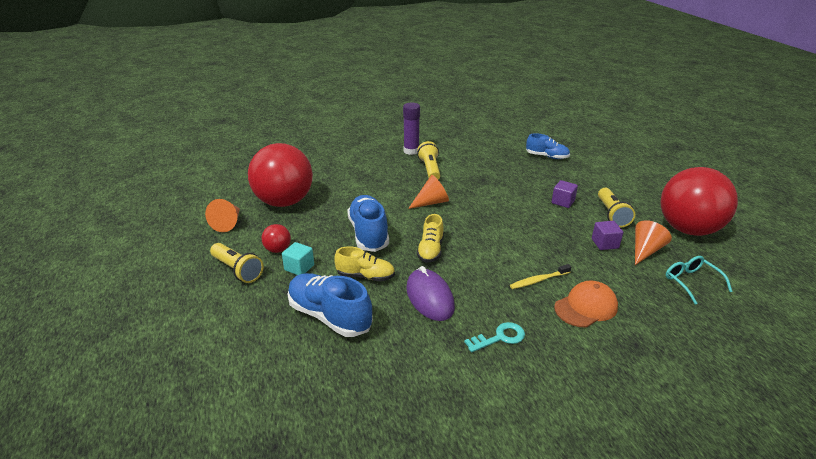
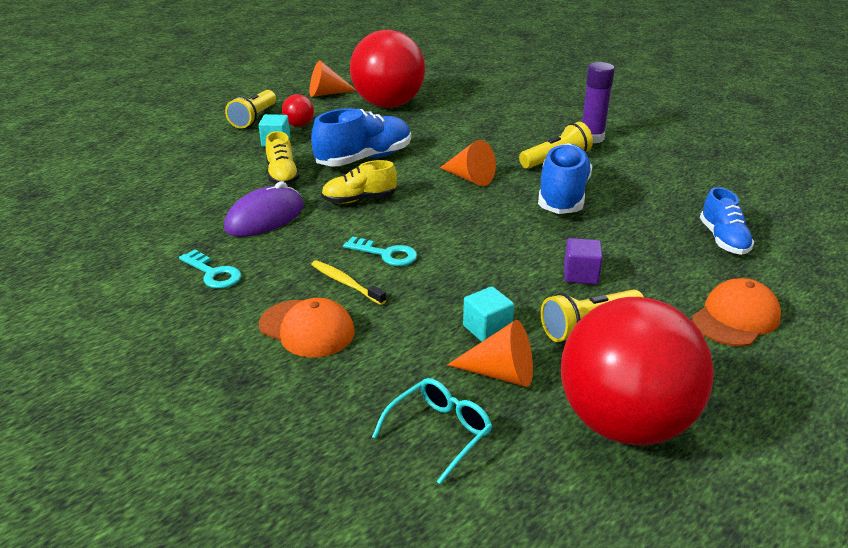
camera: 65 degrees right, 0 degrees up
(329, 316) = (206, 174): blue shoe -> blue shoe (563, 196)
(510, 257) = (386, 254): none -> turquoise key
(605, 243) = (487, 329): purple cube -> turquoise cube
(614, 177) = (735, 318): none -> orange cap

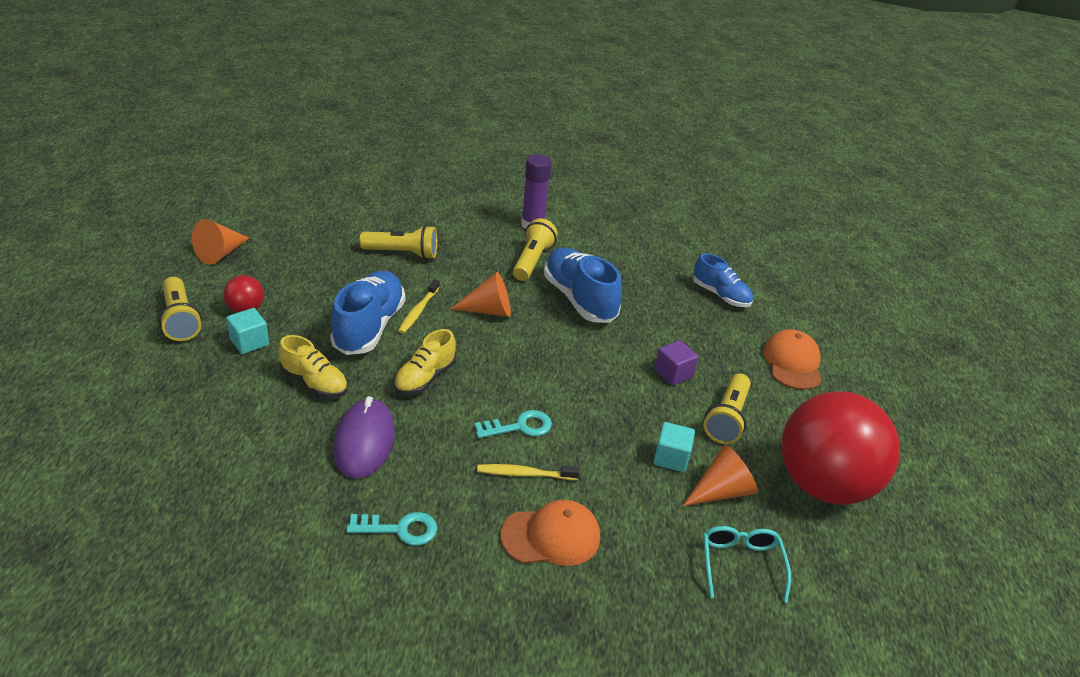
camera: 45 degrees left, 5 degrees up
(388, 105) = (307, 247): red ball -> none
(413, 161) = (418, 311): none -> yellow toothbrush
(452, 126) = (402, 253): none -> yellow flashlight

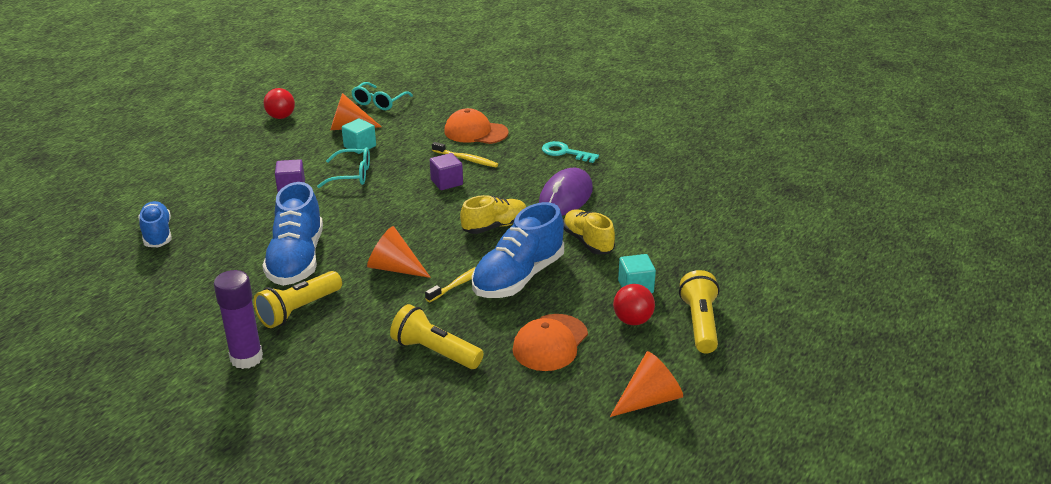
camera: 150 degrees left, 5 degrees down
(519, 427) = (446, 182): turquoise key -> purple cube
(632, 408) = (352, 175): none -> turquoise glasses
(727, 419) = (292, 156): yellow flashlight -> none
(792, 363) = (186, 174): orange cap -> orange cap (550, 343)
(823, 485) = (281, 117): red ball -> red ball, size x0.40

